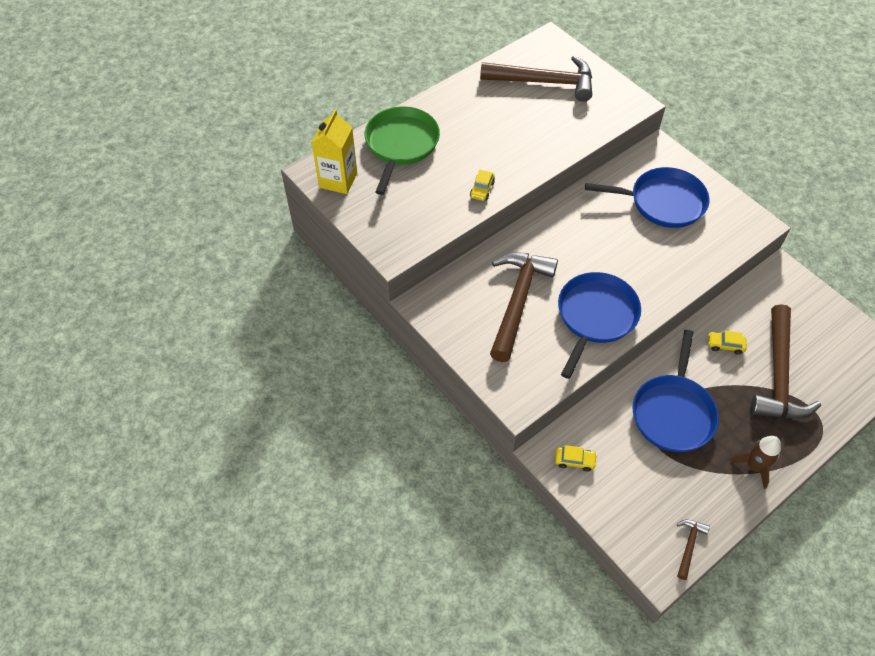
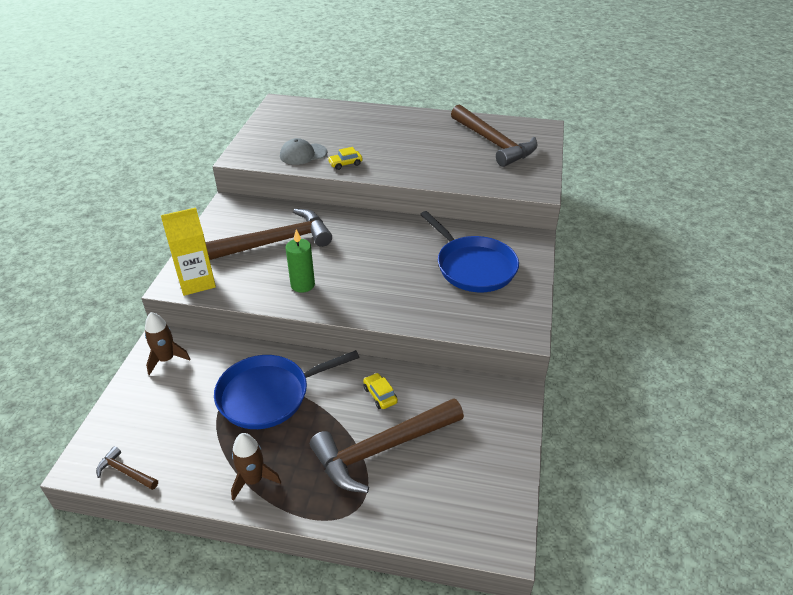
camera: 50 degrees right, 15 degrees down
(338, 180) = (282, 113): yellow carton -> yellow carton (196, 282)
(401, 144) = (345, 119): green pan -> none
(435, 207) = (303, 154): none -> grey cap
(574, 461) = (166, 359): yellow car -> brown rocket
(595, 316) = (302, 285): blue pan -> green candle
(689, 545) = (125, 472): brown hammer -> brown hammer turned 135 degrees counterclockwise

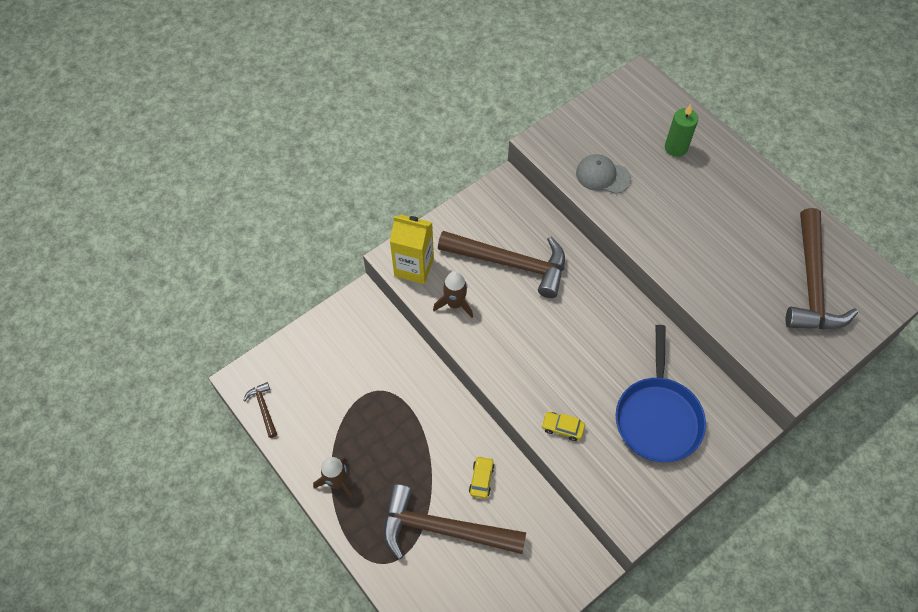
camera: 40 degrees right, 20 degrees up
(166, 359) = (353, 321): brown rocket -> brown rocket (455, 304)
(268, 395) = (400, 414): blue pan -> none
(302, 285) = (493, 331): green candle -> green candle (676, 148)
(345, 164) = (631, 216): yellow car -> yellow car (562, 428)

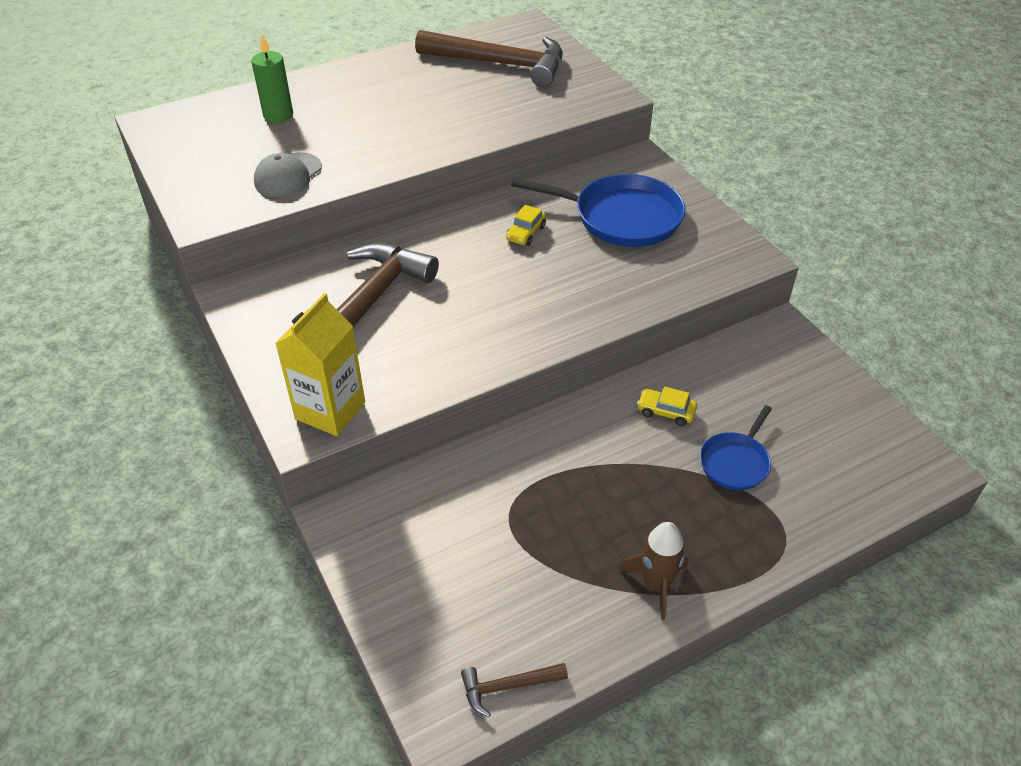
camera: 80 degrees left, 15 degrees down
(442, 529) = (735, 462): brown hammer -> blue pan
(455, 304) = (411, 372): brown rocket -> none
(562, 428) = (624, 294): yellow car -> yellow car (525, 233)

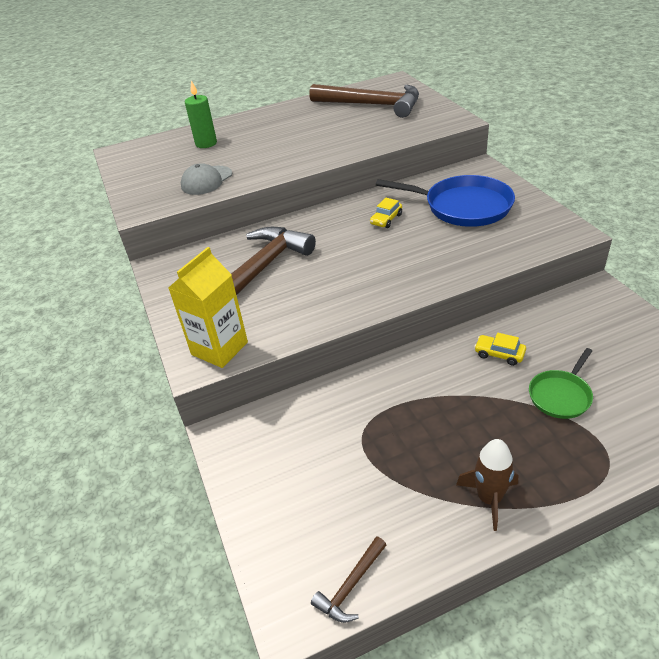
camera: 10 degrees right, 5 degrees down
(507, 687) = (351, 586): brown hammer -> brown hammer turned 45 degrees counterclockwise
(735, 462) = (560, 395): blue pan -> green pan

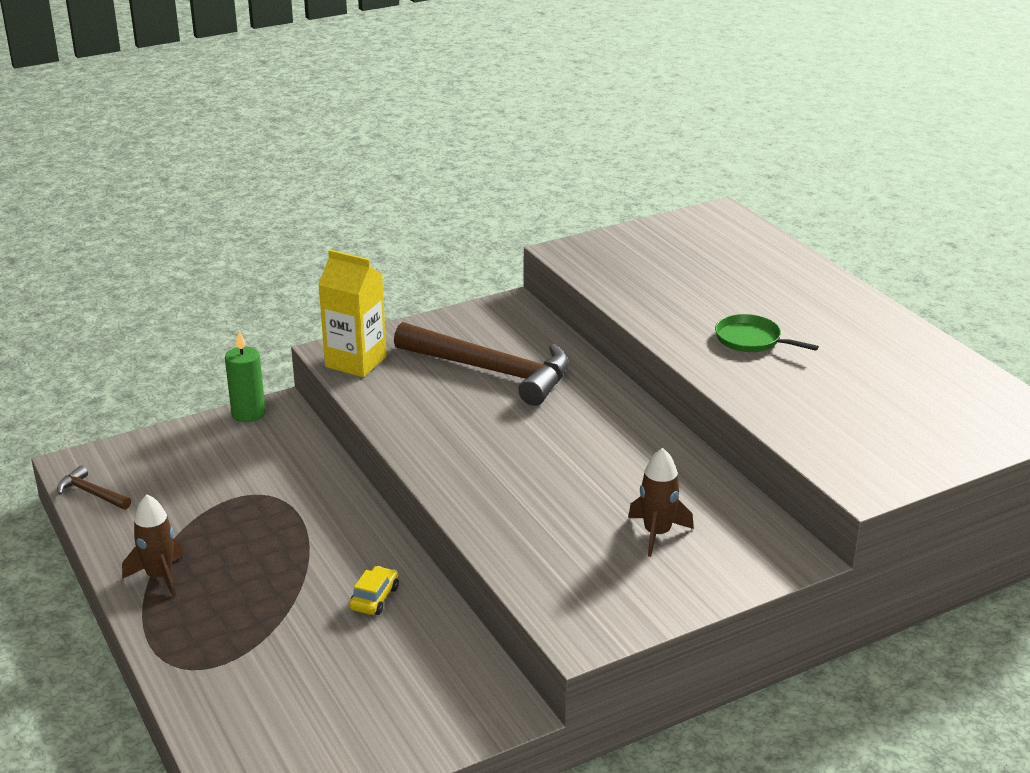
camera: 80 degrees right, 10 degrees down
(206, 143) = (751, 270): green candle -> green candle (248, 414)
(206, 180) = (640, 284): grey cap -> none
(372, 105) = (917, 400): brown hammer -> none
(386, 219) = (617, 462): yellow car -> none
(463, 206) = (657, 533): blue pan -> brown rocket
(560, 395) = (294, 643): green pan -> green pan (751, 340)

